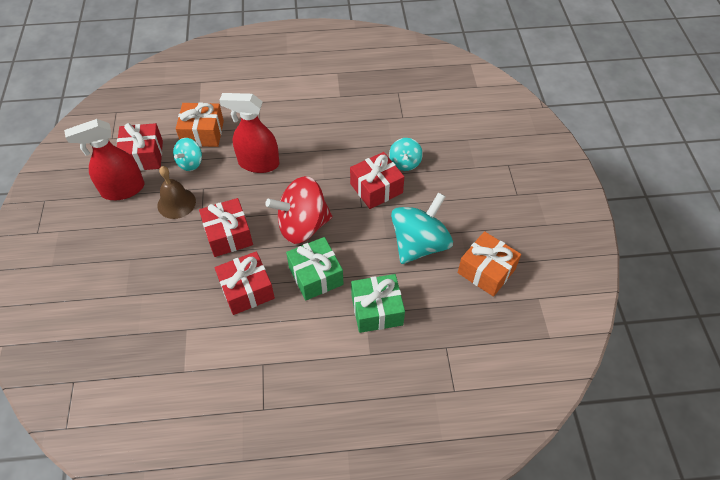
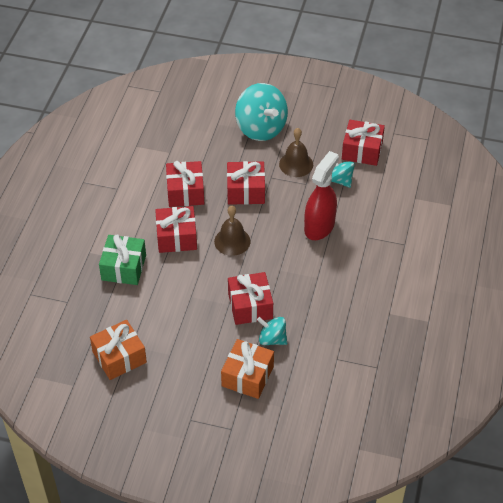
camera: 110 degrees right, 5 degrees down
(123, 190) = (326, 133): red spray bottle -> none
(202, 133) = (375, 194): orange gift -> orange gift (247, 376)
(302, 226) = (232, 241): red spinning top -> brown bell
(315, 276) = (176, 237): green gift -> red gift
(419, 244) = (172, 318): turquoise spinning top -> turquoise spinning top (261, 128)

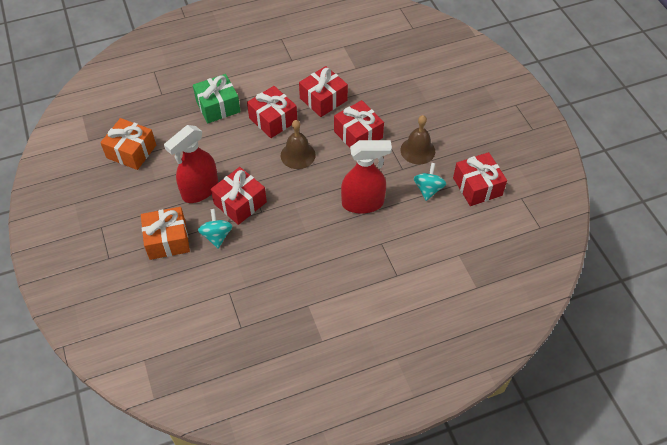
camera: 55 degrees right, 5 degrees up
(211, 327) = (200, 190): none -> red spray bottle
(261, 128) = (435, 107): turquoise spinning top -> none

